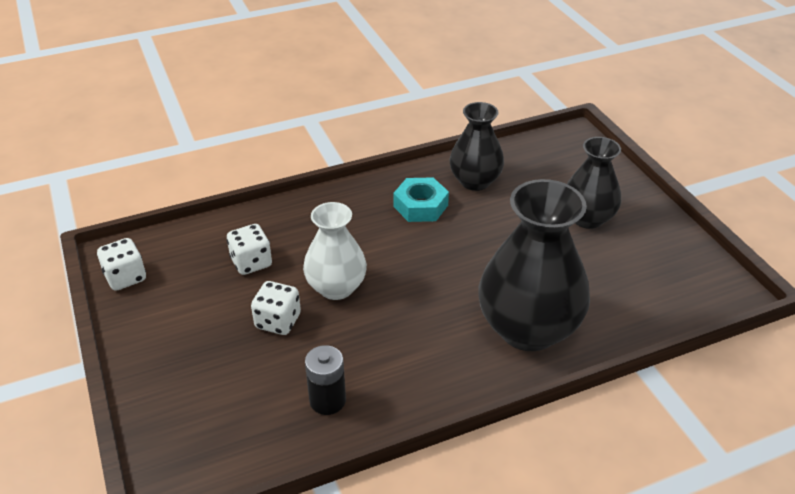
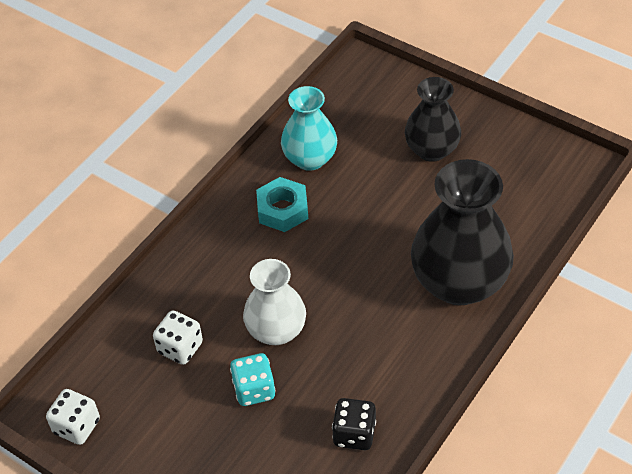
camera: 30 degrees left, 10 degrees up
(278, 321) = (254, 390): white dice -> turquoise dice
(327, 400) = (354, 434): black battery -> black dice
(475, 181) = (310, 159): black vase -> turquoise vase

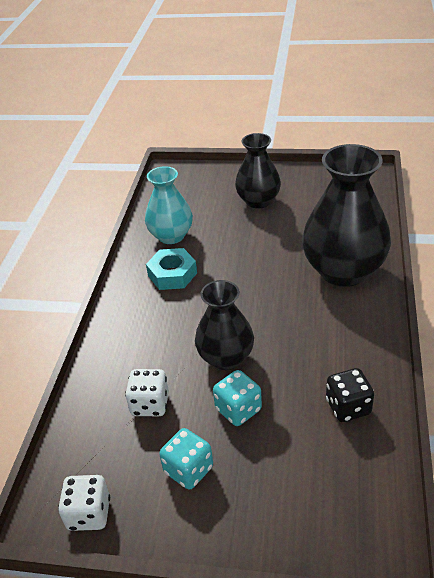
camera: 25 degrees left, 10 degrees down
(177, 426) = (188, 470): none -> turquoise dice
(276, 330) = (226, 358): white vase -> black vase

